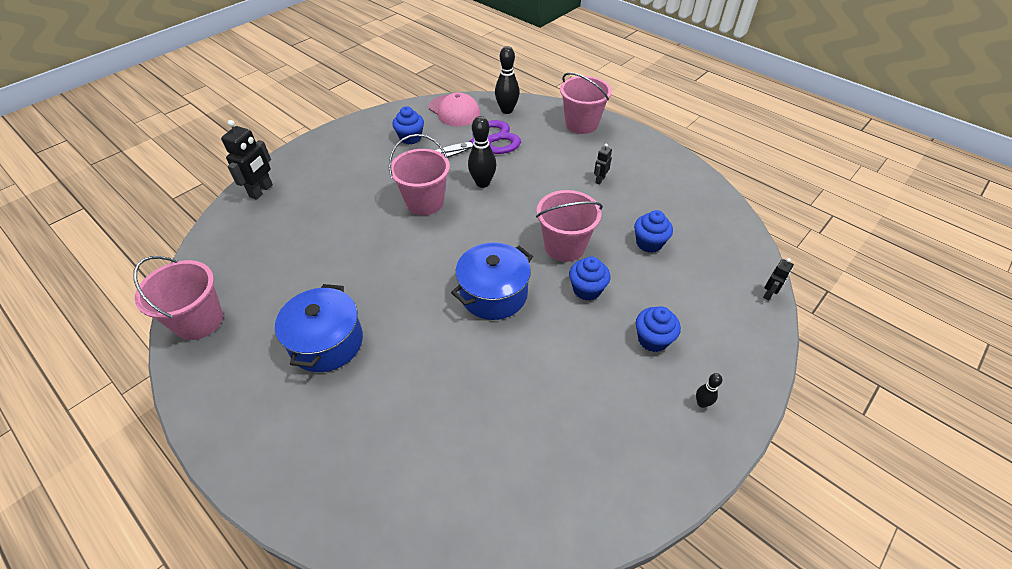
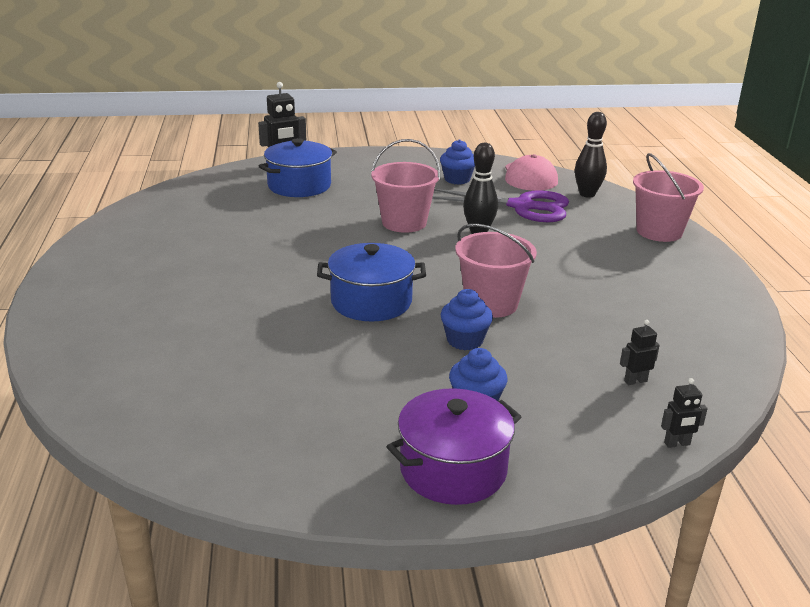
camera: 40 degrees right, 20 degrees down
(199, 321) = (137, 216): pink bucket -> none
(327, 342) = (198, 266): blue pot -> blue pot (299, 186)
(600, 180) = (610, 277): black robot -> black robot (635, 381)
(649, 243) = (590, 342): blue cupcake -> none
(702, 403) = (453, 469): black bowling pin -> purple pot

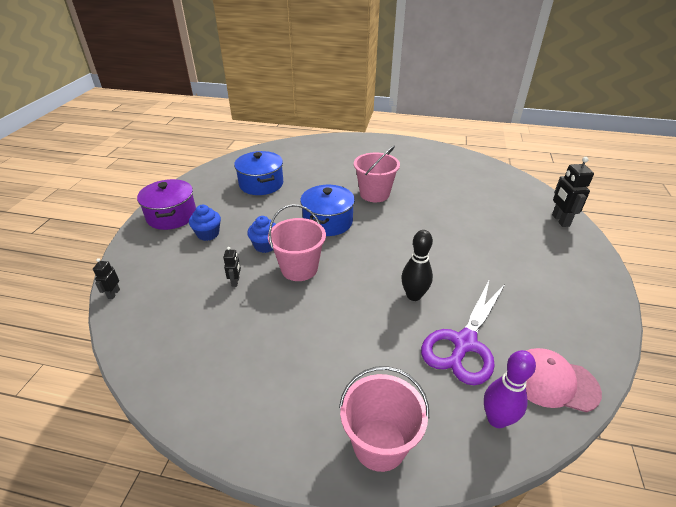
camera: 110 degrees right, 10 degrees up
(299, 186) = (518, 222): blue pot -> blue pot (261, 184)
(404, 223) = (440, 259): pink bucket -> pink bucket (374, 194)
(457, 179) = (538, 316): blue cupcake -> none
(587, 194) = (497, 419): black bowling pin -> purple bowling pin
(635, 381) = (174, 302): black robot -> black robot (235, 282)

